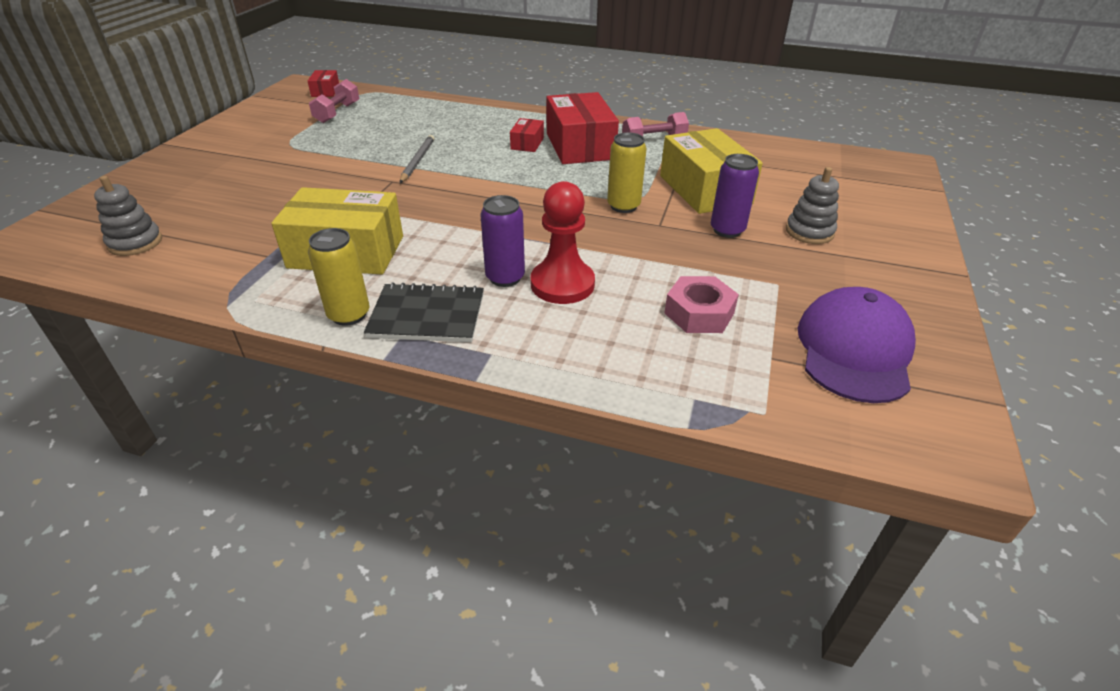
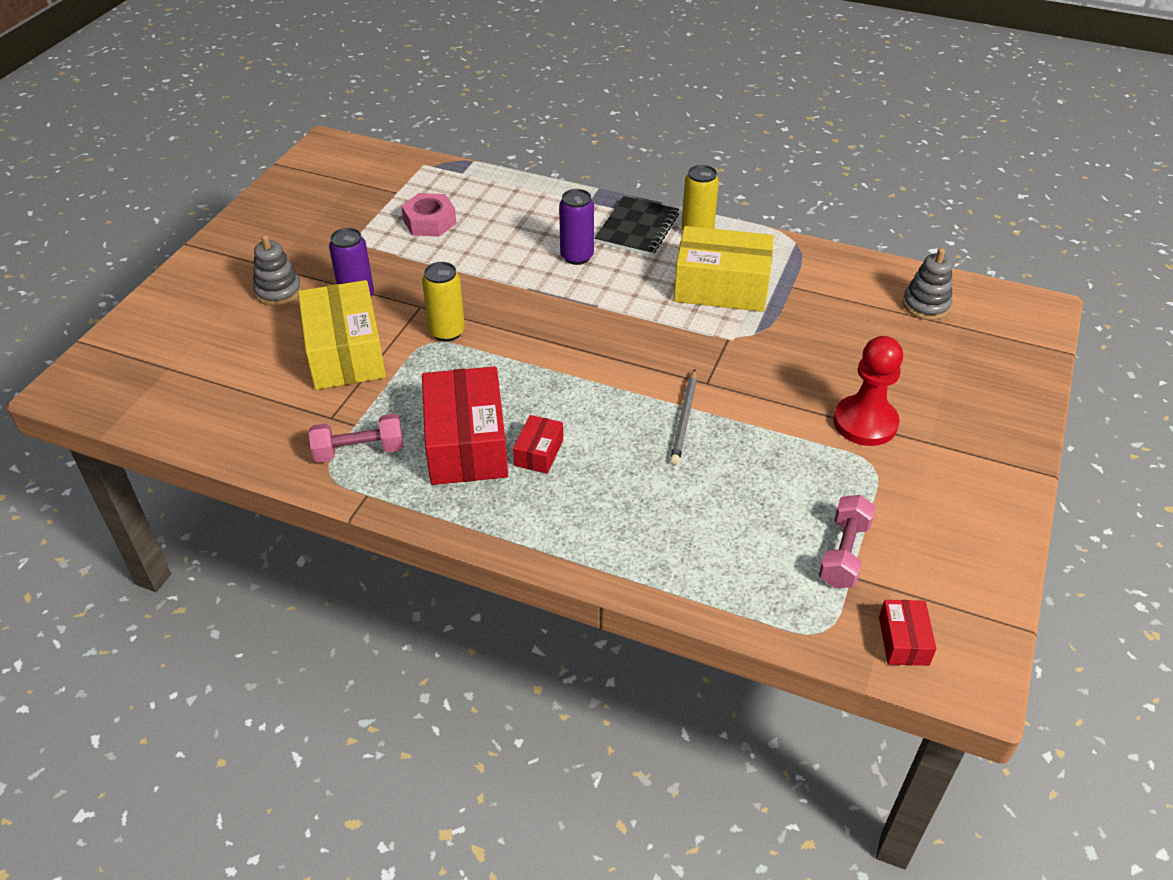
camera: 175 degrees left, 5 degrees up
(427, 315) = (637, 228): black notebook -> black notebook turned 75 degrees counterclockwise
(562, 284) = (529, 249): red pawn -> red pawn (865, 423)
(854, 350) = (336, 194): purple cap -> none

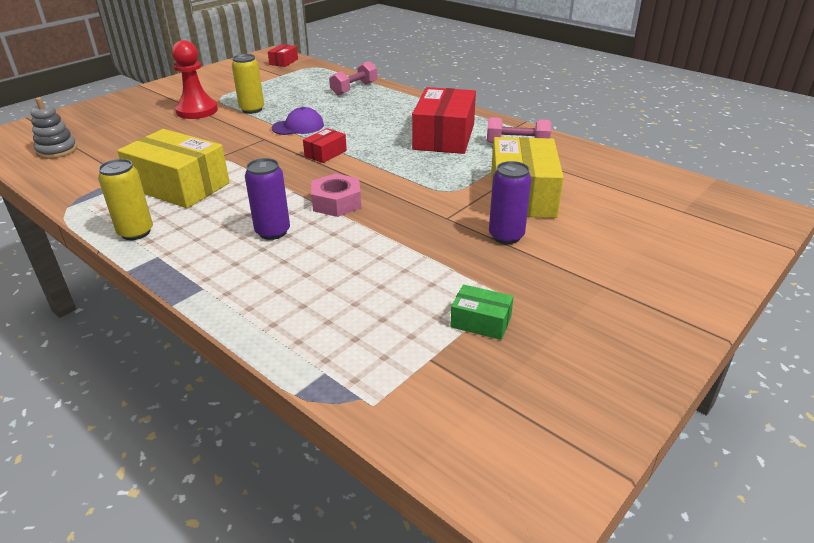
camera: 160 degrees left, 10 degrees down
(278, 291) = (589, 256): grey stacking toy -> none
(367, 220) = (481, 322): none -> green box
(429, 222) = (403, 302): pink nut -> pink nut (337, 202)
(447, 332) = (430, 195): yellow can -> yellow can (252, 109)
(538, 452) = (400, 127): red box -> red box (325, 153)
(637, 228) = (187, 247): black notebook -> none
(684, 419) = (298, 126): grey pencil -> purple cap
(844, 553) = (276, 80): pink dumbbell -> pink dumbbell (354, 89)

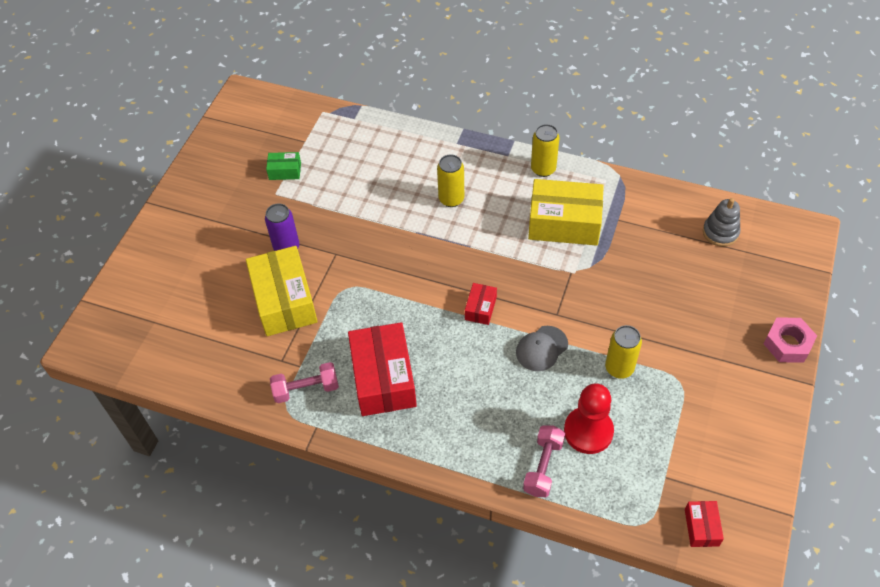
camera: 160 degrees right, 20 degrees up
(197, 111) = (674, 344): red pawn -> red pawn (588, 431)
(273, 232) = (451, 199): purple can -> yellow can
(298, 126) = (541, 348): purple cap -> grey cap
(337, 202) = (427, 244): pink nut -> pink nut (787, 344)

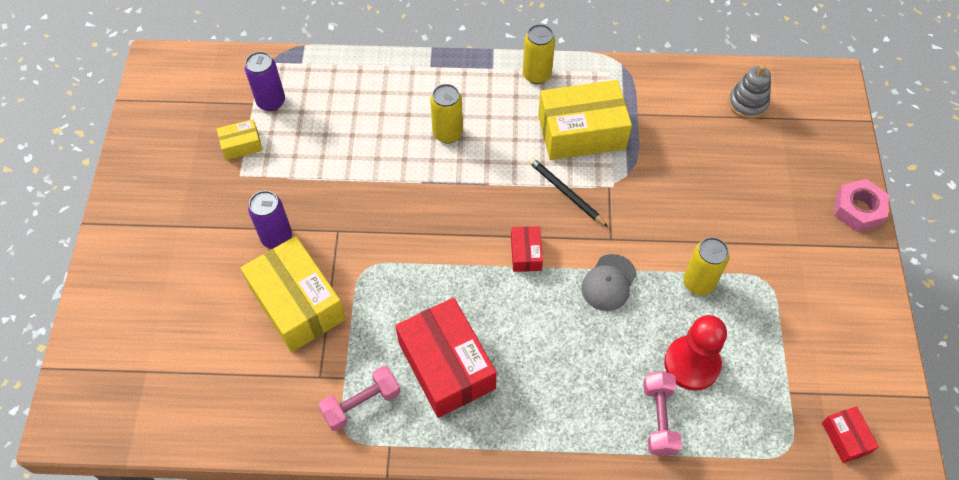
camera: 20 degrees left, 5 degrees up
(285, 171) = (241, 145): green box -> yellow box
(319, 143) = (271, 101): none -> purple can
(532, 268) = (565, 192): none -> black pencil

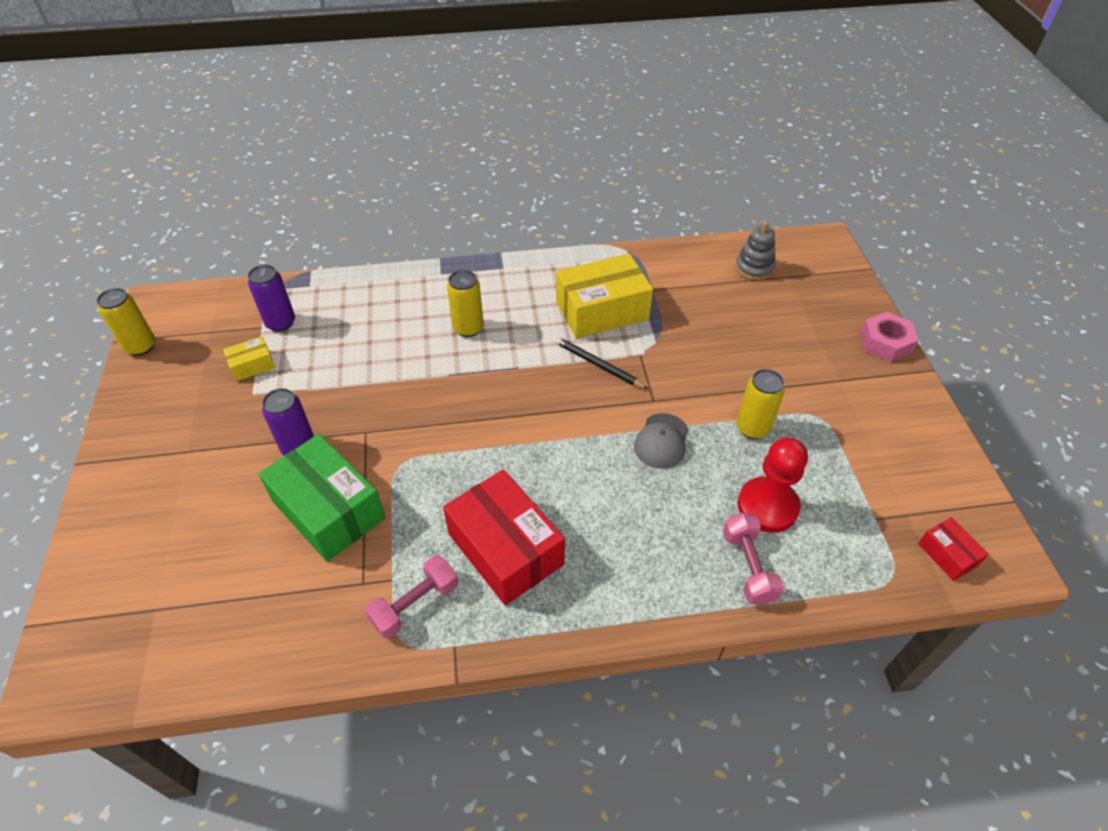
camera: 10 degrees left, 10 degrees down
(297, 303) = (328, 510): yellow box -> green box
(526, 254) = (569, 426): red box -> none
(536, 75) = (547, 268): yellow can -> yellow can (141, 347)

